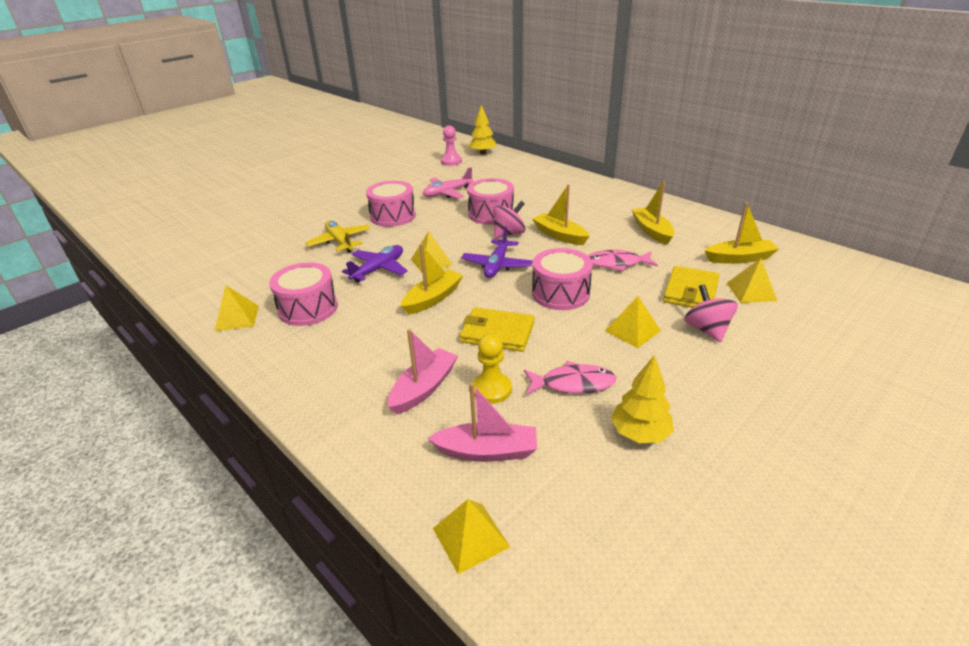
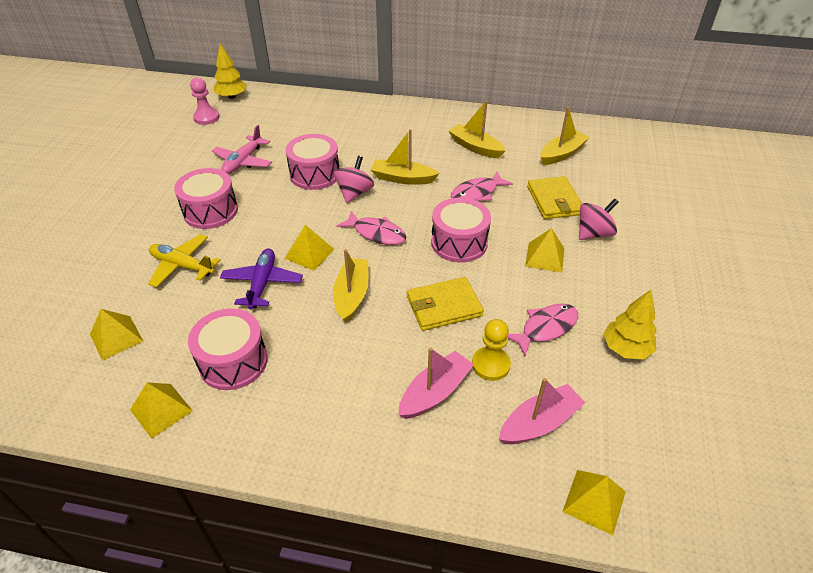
camera: 35 degrees left, 10 degrees up
(424, 388) = (435, 392): pink boat -> pink boat turned 45 degrees clockwise
(497, 265) = (376, 233): purple plane -> pink fish
(706, 330) = (593, 233): pink spinning top -> pink spinning top turned 105 degrees clockwise
(751, 291) = (594, 184): yellow pyramid -> yellow pyramid (116, 337)

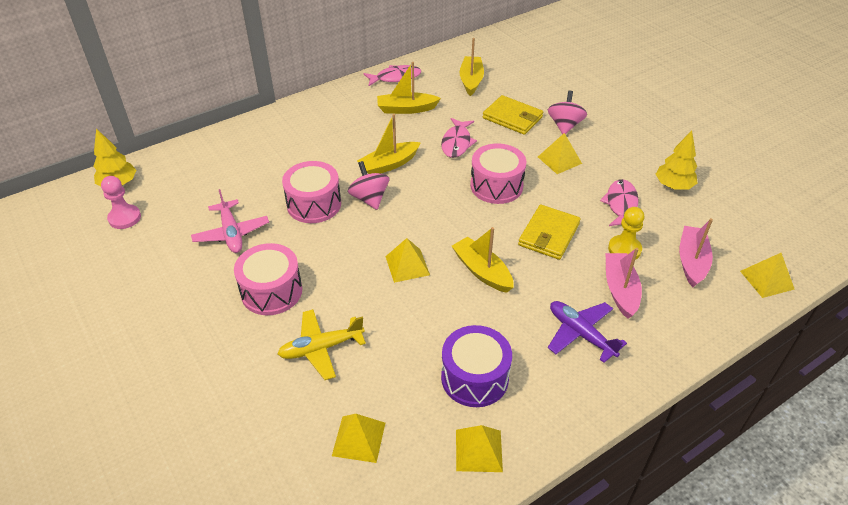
camera: 45 degrees left, 0 degrees up
(233, 361) = (474, 378): pink drum -> purple drum
(262, 283) = (407, 312): purple plane -> purple plane (581, 334)
(376, 233) = (432, 217): pink fish -> pink fish (395, 78)

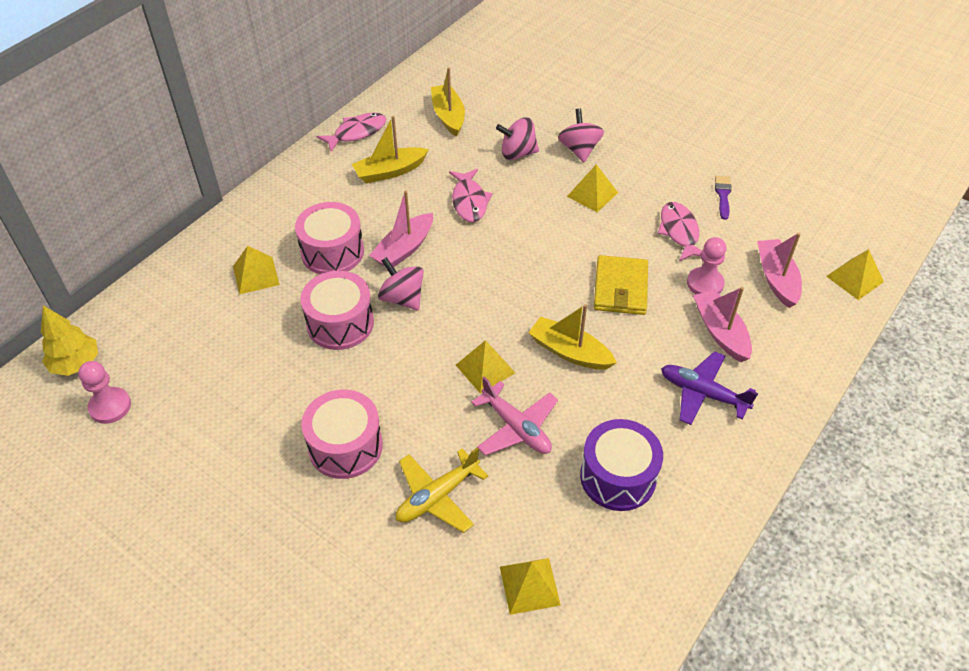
camera: 20 degrees left, 5 degrees up
(231, 233) = (258, 388): pink plane -> pink plane (516, 427)
(389, 165) = (404, 249): yellow boat -> pink boat
(479, 450) = (658, 555): yellow pyramid -> yellow pyramid (256, 275)
(496, 186) = (538, 244): pink drum -> pink drum (332, 252)
(512, 117) = (517, 153): yellow wallet -> pink spinning top
(624, 249) = (705, 283): yellow pawn -> pink pawn
(673, 186) = (723, 195): yellow tree -> purple brush

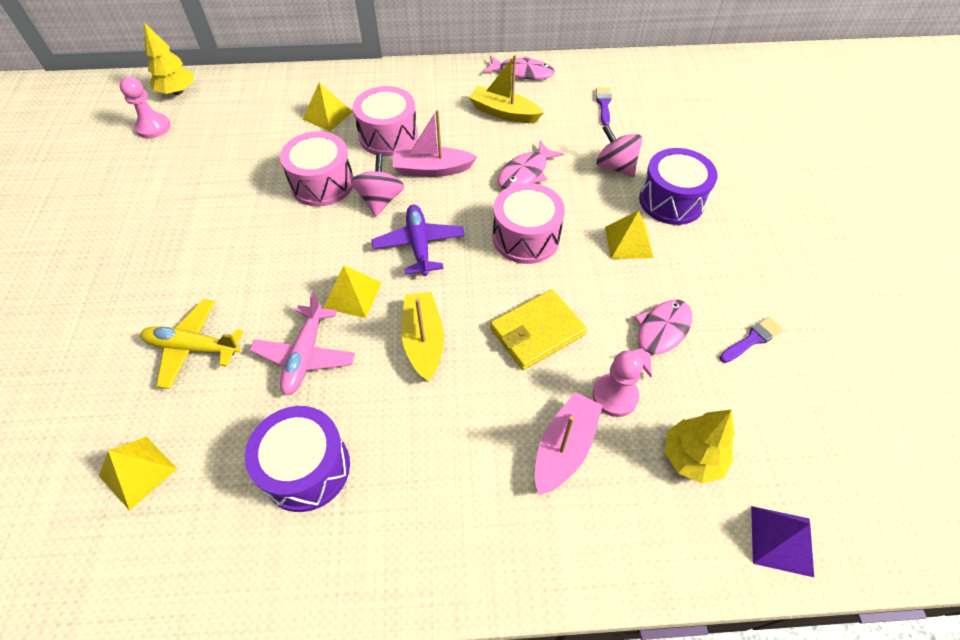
camera: 50 degrees right, 5 degrees up
(345, 446) = (204, 261): pink drum -> pink drum (526, 237)
(448, 116) = (603, 104): yellow boat -> purple brush
(579, 150) = (671, 201): pink spinning top -> purple drum
(703, 393) = (468, 481): purple plane -> purple plane (419, 245)
(776, 278) = (692, 457): pink boat -> yellow tree
(854, 279) = (781, 540): yellow pyramid -> purple pyramid

